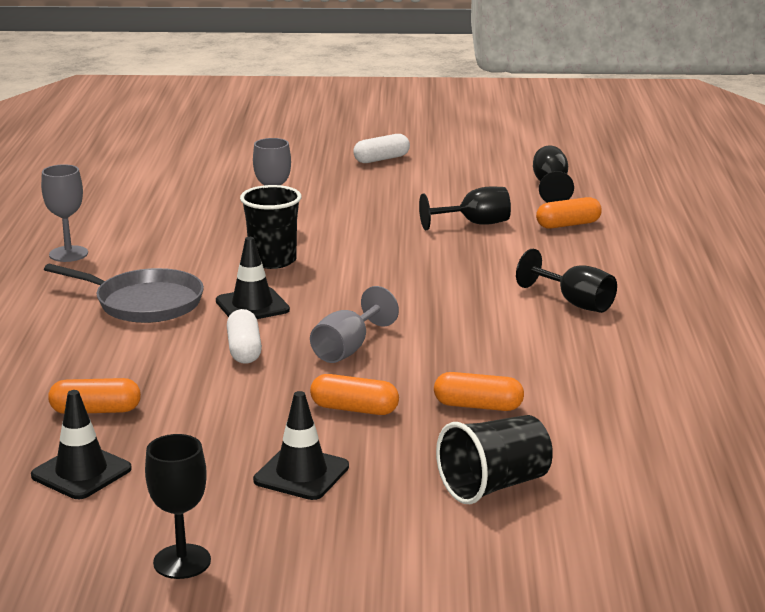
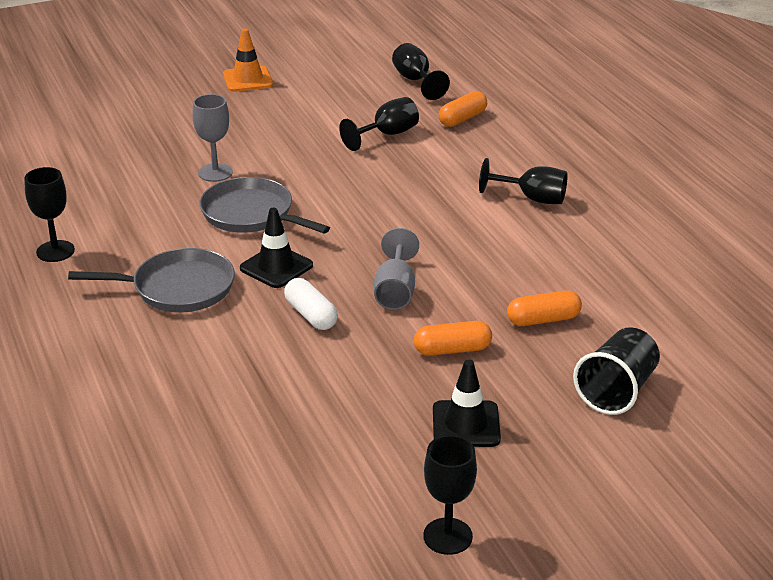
camera: 25 degrees left, 10 degrees up
(68, 254) = (55, 251): grey goblet -> black goblet
(81, 472) = (287, 478): black traffic cone -> none
(96, 411) = (241, 413): orange capsule -> none
(273, 261) = (251, 214): black cup -> grey pan
(381, 159) = (248, 79): white capsule -> orange traffic cone

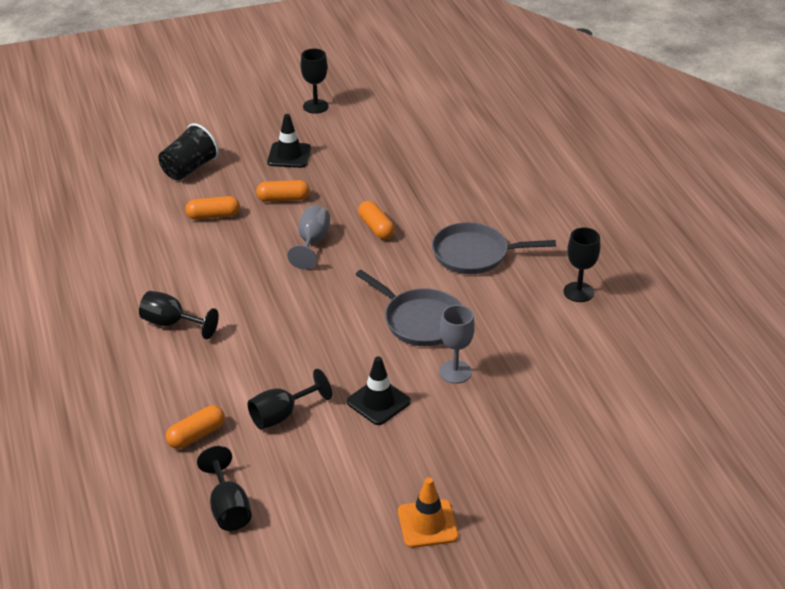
camera: 175 degrees left, 5 degrees up
(276, 267) = (400, 268): black traffic cone -> black traffic cone (378, 402)
(311, 315) = (376, 228): white capsule -> orange capsule

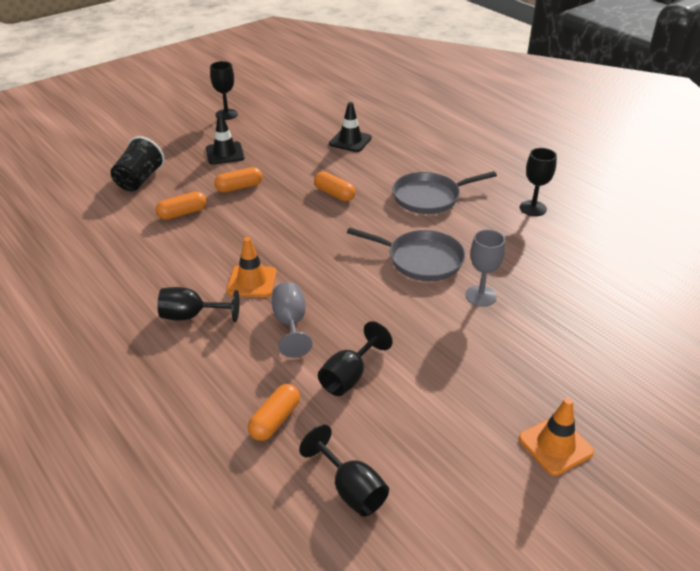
camera: 20 degrees left, 0 degrees up
(243, 303) = (252, 282): none -> orange traffic cone
(312, 243) = (285, 217): grey goblet -> grey goblet (290, 324)
(378, 402) = (431, 340): black traffic cone -> black traffic cone (350, 141)

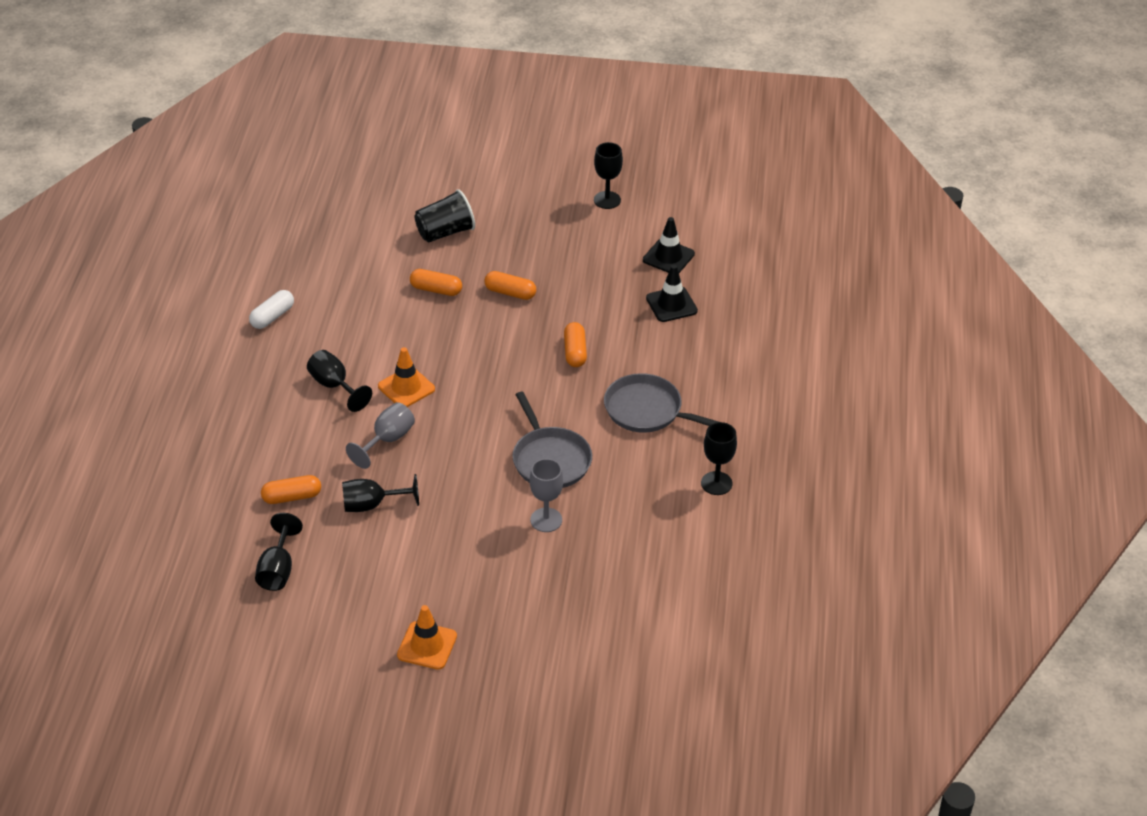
camera: 45 degrees right, 5 degrees up
(66, 302) = (272, 317): none -> white capsule
(225, 153) = (546, 247): black traffic cone -> black traffic cone (668, 257)

